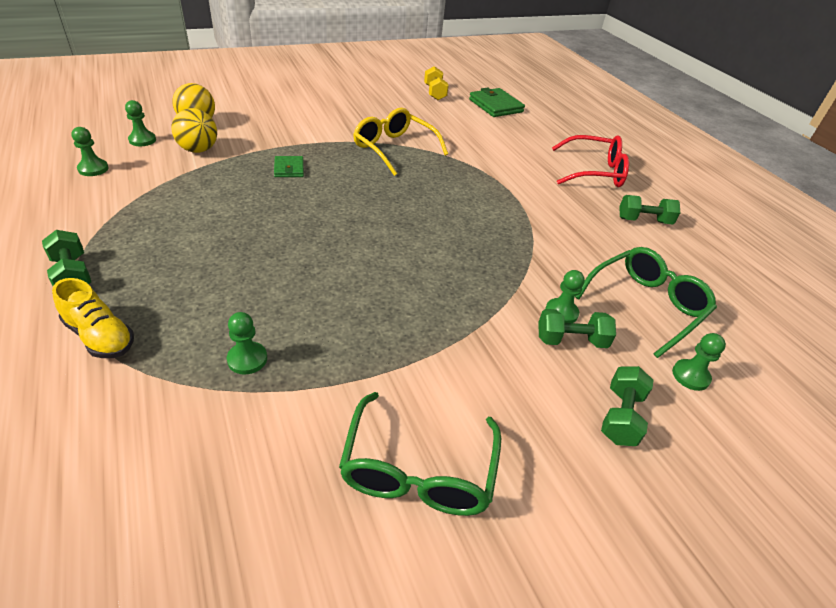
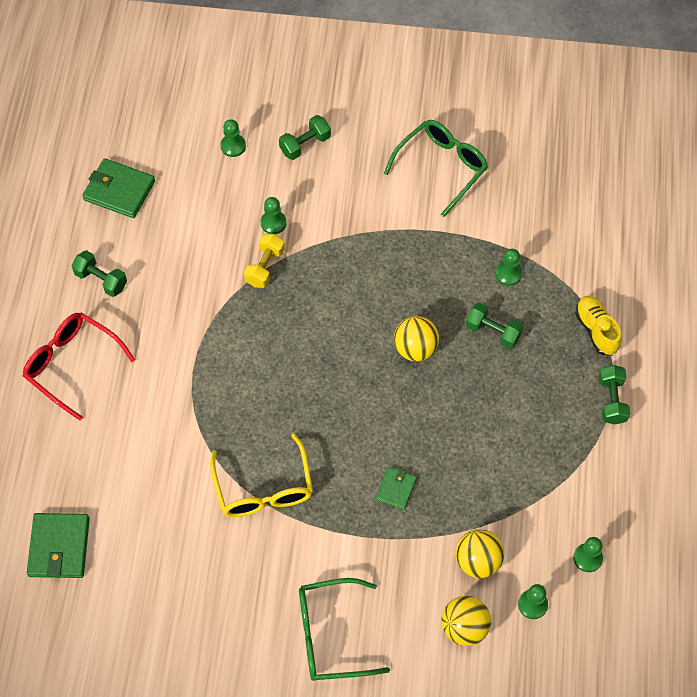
camera: 145 degrees left, 20 degrees up
(327, 255) = (415, 348): none -> yellow ball
(434, 93) = (118, 613): yellow dumbbell -> yellow dumbbell (265, 267)
(571, 340) = (287, 200): green dumbbell -> green dumbbell (493, 332)
(646, 305) = (202, 202): green glasses -> green glasses (330, 635)
(725, 287) = (119, 190): none -> green wallet

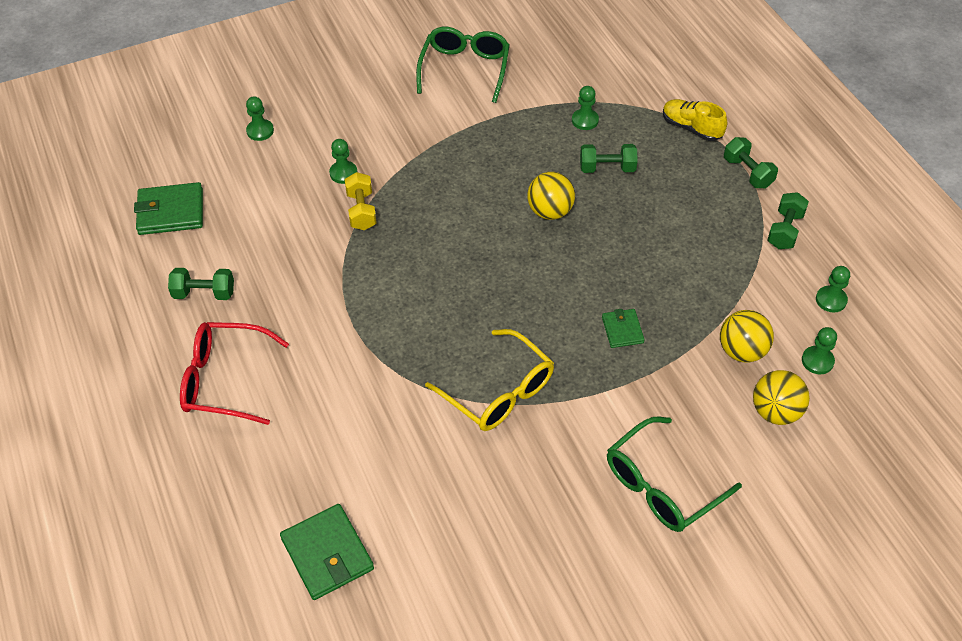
camera: 30 degrees left, 10 degrees down
(305, 144) = (328, 102): green dumbbell -> green dumbbell (785, 230)

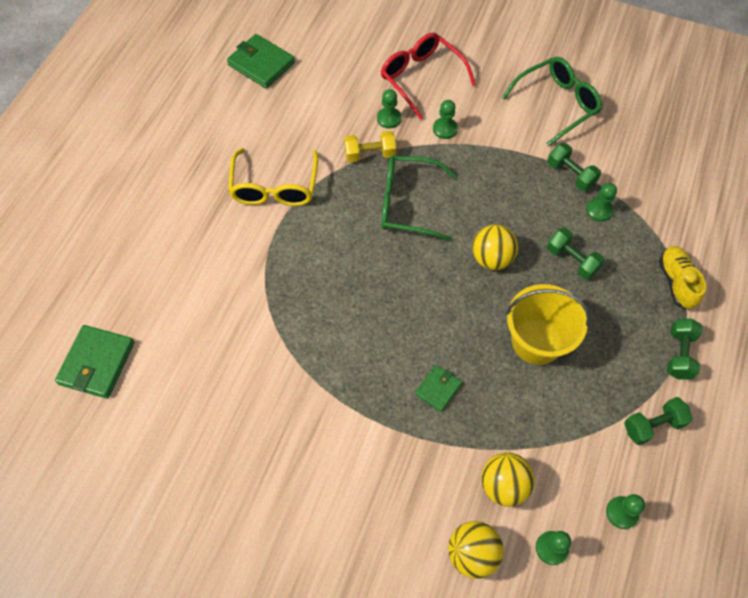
camera: 45 degrees right, 10 degrees up
(204, 293) = (220, 133): green dumbbell -> green dumbbell (570, 174)
(224, 380) = (168, 199): red glasses -> red glasses (421, 78)
(260, 131) = (372, 48): green pawn -> green pawn (445, 129)
(361, 211) = (370, 154): yellow dumbbell -> yellow dumbbell turned 45 degrees clockwise
(499, 392) = (308, 356): yellow glasses -> yellow glasses (274, 188)
(649, 241) = (536, 341): none -> yellow bucket
(661, 486) = (330, 523): green glasses -> green glasses (407, 204)

